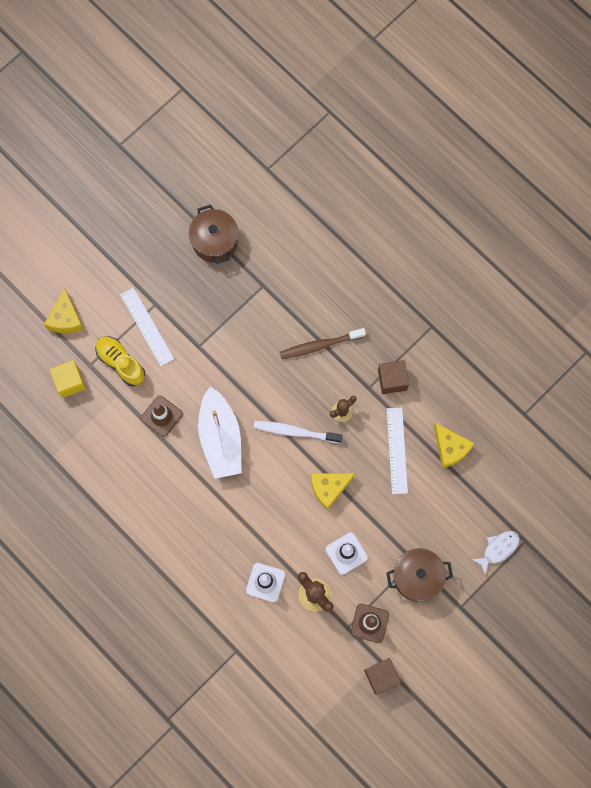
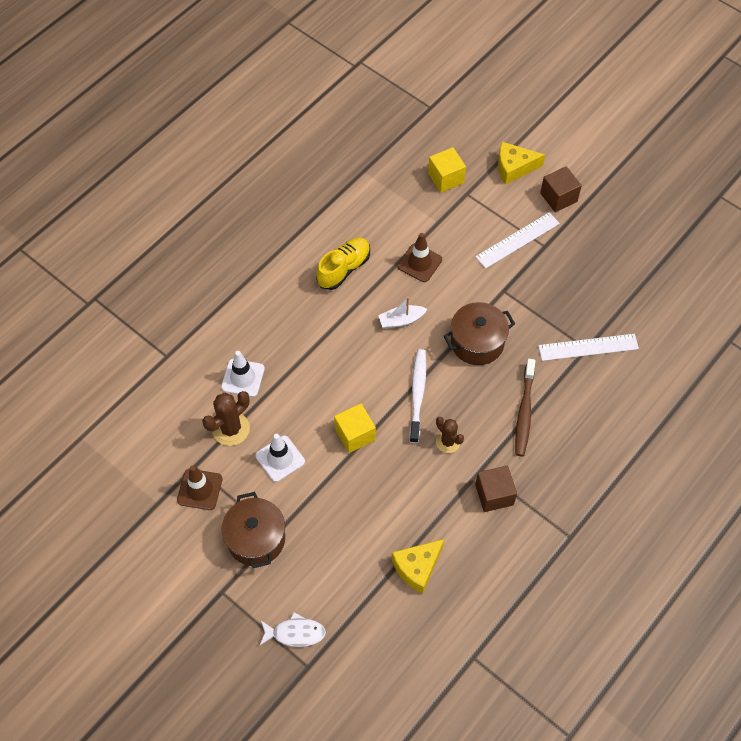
camera: 85 degrees right, 15 degrees down
(121, 363) = (473, 220): yellow shoe -> yellow shoe (344, 269)
(215, 241) = (628, 295): brown pot -> brown pot (477, 343)
(220, 438) = (401, 320): white boat -> white boat, size x0.48
(320, 345) = (524, 412): brown toothbrush -> brown toothbrush turned 150 degrees counterclockwise
(329, 488) = (355, 434): yellow cheese -> yellow cube
(381, 676) = (138, 506): brown cube -> brown cube (558, 197)
(397, 450) = (408, 506): white ruler -> white ruler (588, 347)
(498, 549) = (295, 633): white fish -> white fish turned 45 degrees counterclockwise

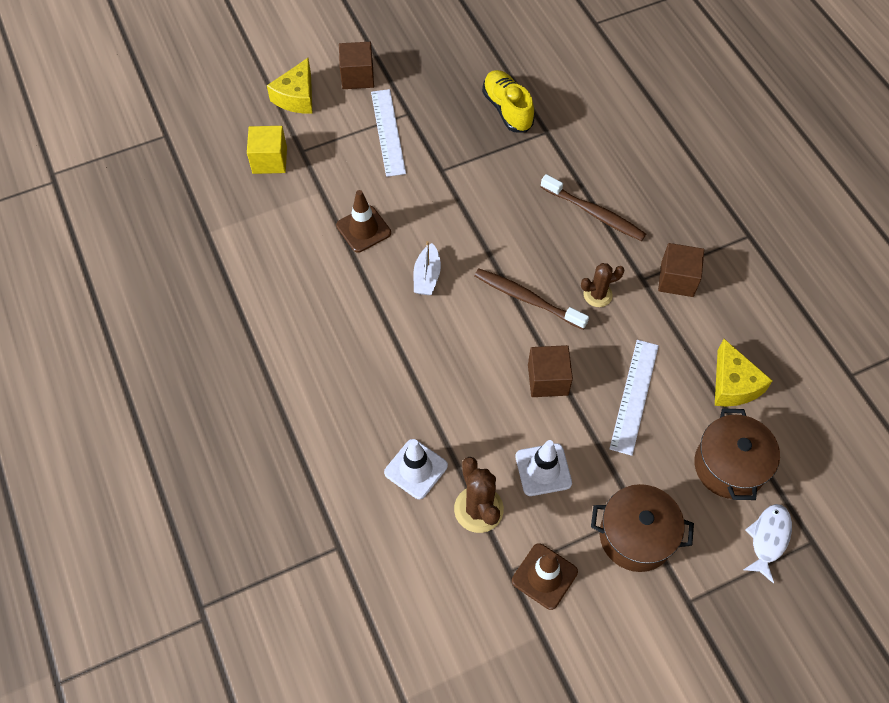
camera: 65 degrees left, 0 degrees up
(344, 269) = (327, 304): yellow shoe -> yellow shoe (507, 109)
(355, 434) = (548, 379): yellow cube -> brown cube
(417, 394) = (527, 299): white toothbrush -> brown toothbrush
(477, 343) = (492, 219): brown pot -> brown pot (729, 466)
(588, 347) = (547, 130): white ruler -> white ruler (634, 396)

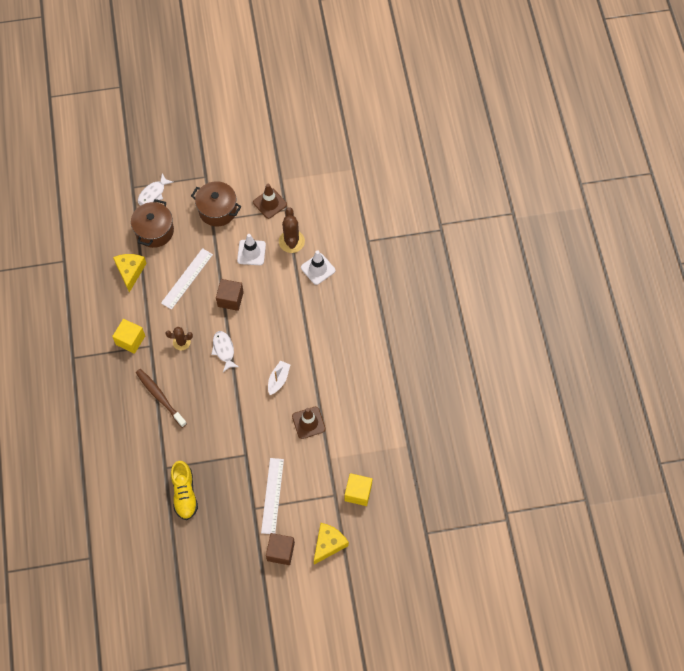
camera: 165 degrees left, 5 degrees up
(527, 299) = (224, 350): brown toothbrush -> white fish
(677, 279) = (130, 340): brown cube -> yellow cube

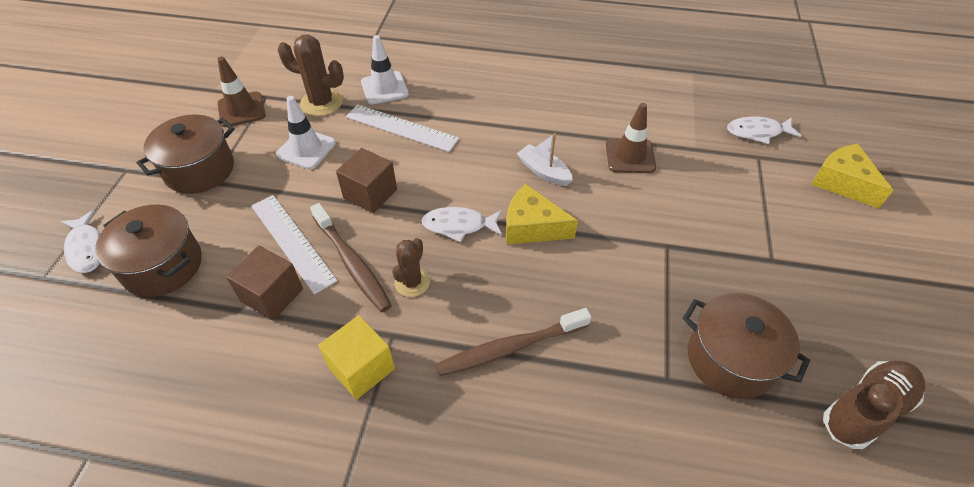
camera: 70 degrees left, 15 degrees down
(130, 271) = (213, 328): yellow cheese -> yellow cheese (532, 227)
(176, 554) = (866, 410): none -> brown shoe
(183, 311) = (352, 263): none -> brown toothbrush
(184, 494) = (730, 359): yellow shoe -> brown pot
(272, 495) = (750, 229): white ruler -> white ruler (401, 128)
(280, 551) = (856, 243): brown cube -> brown cube (272, 295)
(358, 492) = (757, 132): yellow cube -> white fish

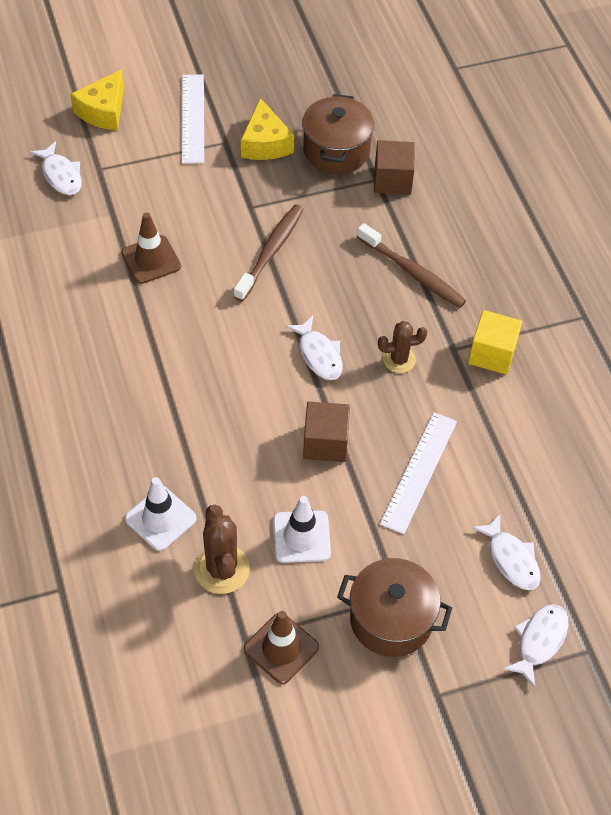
camera: 120 degrees left, 5 degrees up
(162, 266) = (511, 559): brown pot -> white fish
(272, 295) = (478, 452): brown cube -> brown cube (392, 180)
(352, 263) = (409, 412): brown toothbrush -> brown toothbrush (271, 252)
(401, 128) = (218, 465): white ruler -> white ruler (193, 118)
(532, 227) = (286, 302): yellow cheese -> yellow cheese (265, 143)
(544, 171) = (212, 318): white boat -> none
(866, 410) = (330, 81): brown shoe -> none

